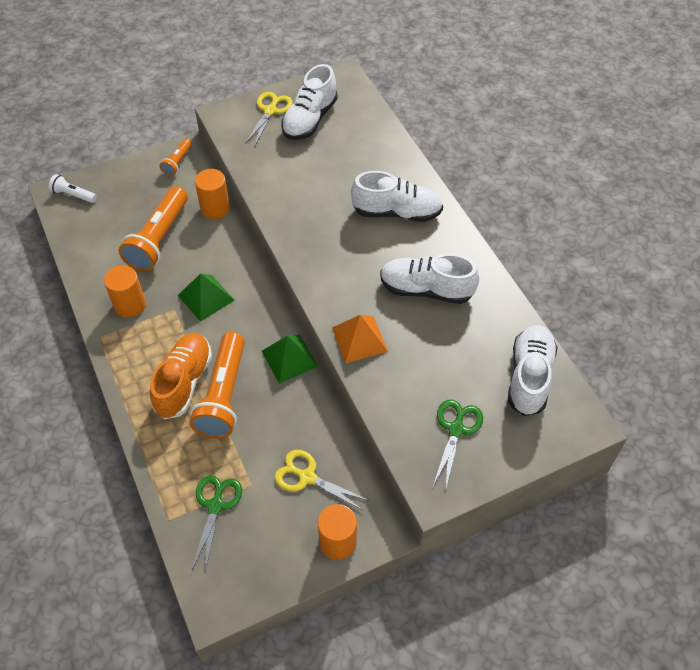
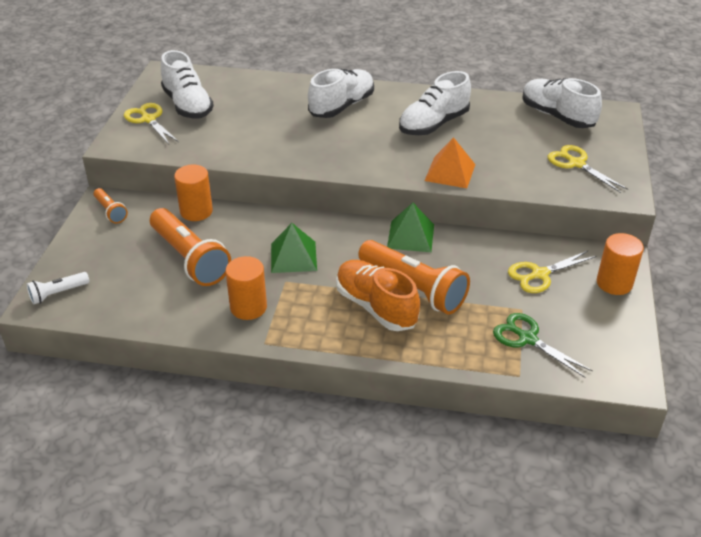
camera: 55 degrees left, 15 degrees down
(456, 429) = (576, 164): green scissors -> yellow scissors

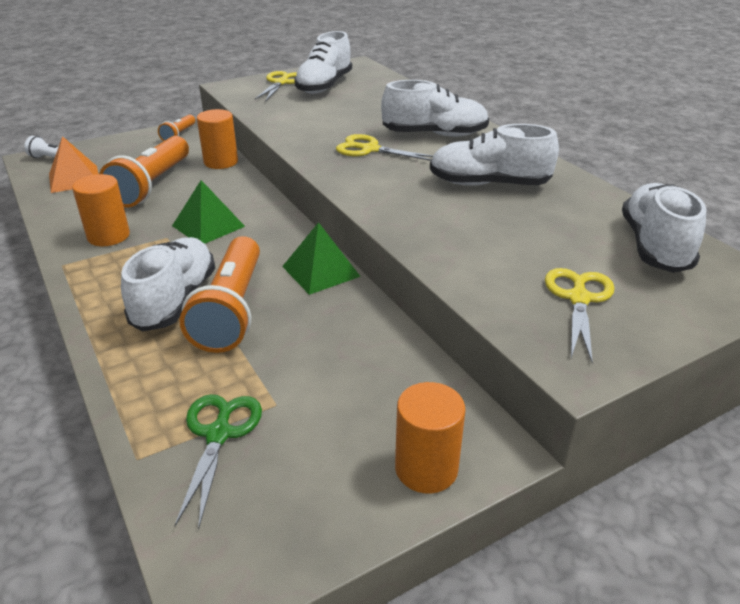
camera: 50 degrees right, 5 degrees down
(376, 307) = (175, 300): orange shoe -> white shoe
(450, 172) = (415, 225): orange pyramid -> orange pyramid (74, 179)
(539, 274) = (362, 390): yellow scissors -> yellow scissors (370, 149)

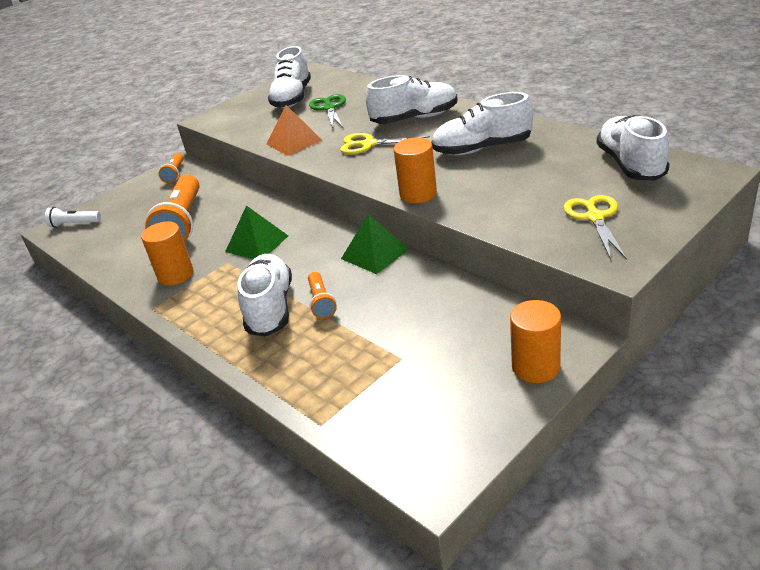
camera: 10 degrees left, 0 degrees up
(74, 179) = (107, 236): orange pyramid -> orange pyramid (294, 142)
(219, 434) = (371, 390): green scissors -> green scissors (329, 108)
(221, 162) = (230, 188): orange cylinder -> orange cylinder (418, 194)
(231, 310) = (321, 302): orange flashlight -> orange flashlight, size x0.49
(281, 83) = (252, 104): yellow scissors -> none

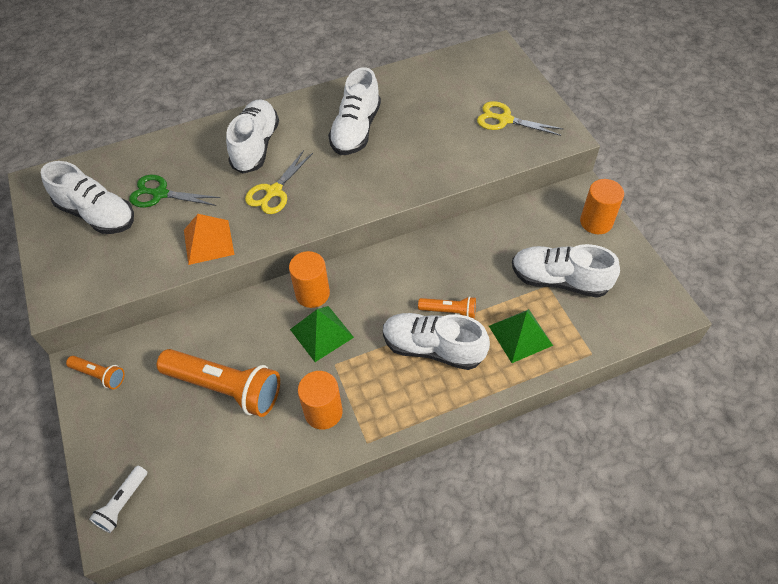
camera: 70 degrees left, 20 degrees up
(375, 254) = (407, 256): green pyramid -> green pyramid (520, 335)
(418, 194) = (393, 191): orange cylinder -> orange cylinder (312, 294)
(630, 164) = (453, 74): white shoe -> white shoe (559, 280)

